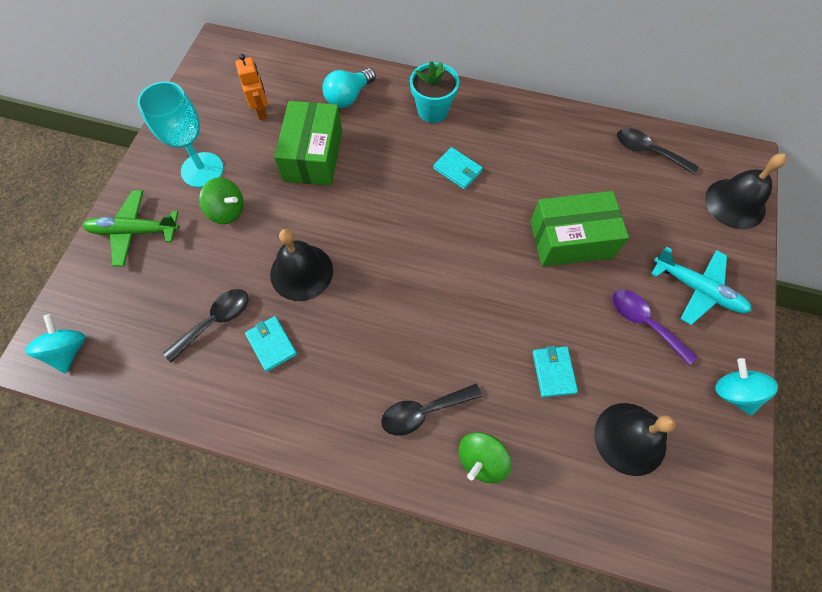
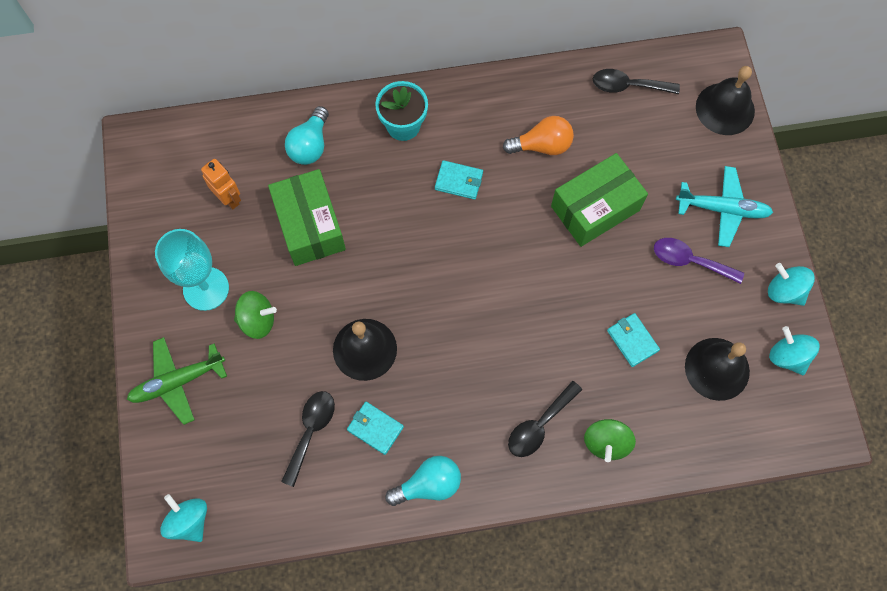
camera: 25 degrees left, 5 degrees up
(290, 418) = (428, 484): none -> turquoise light bulb
(546, 170) = (542, 145): none -> orange light bulb
(712, 460) = (787, 356): none -> turquoise spinning top

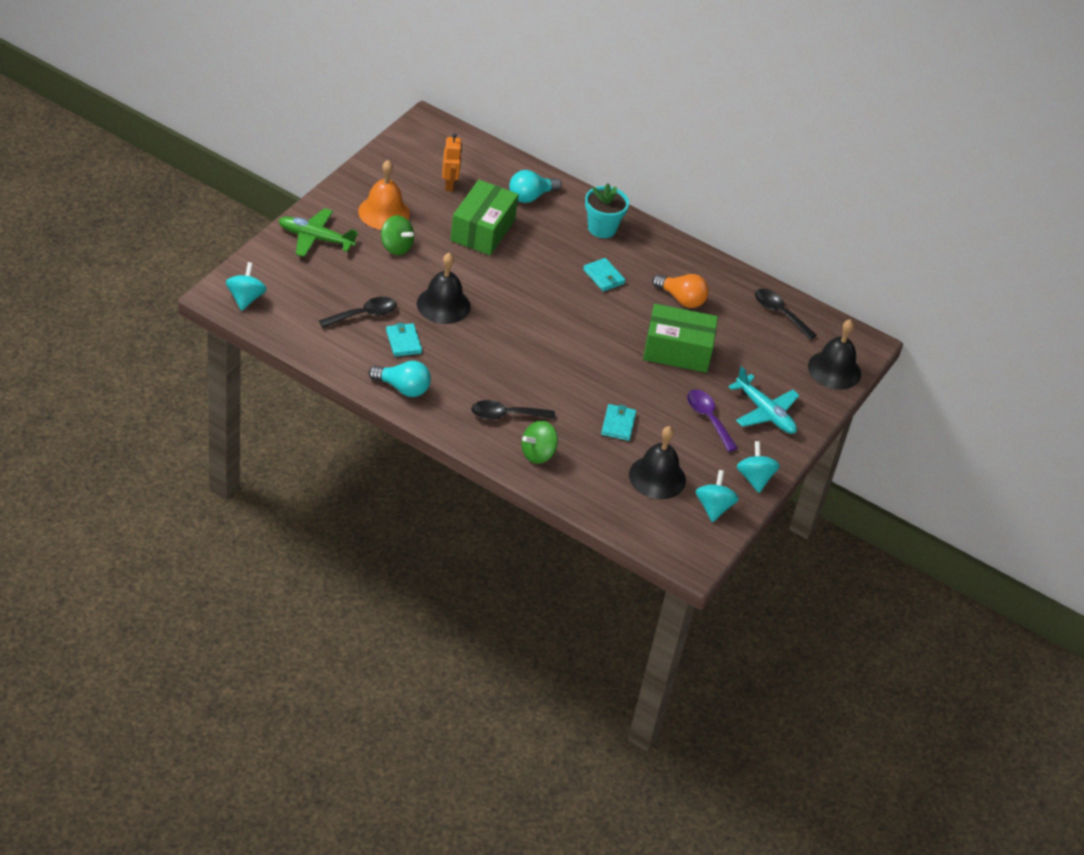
camera: 35 degrees right, 25 degrees down
(206, 288) = (384, 212): turquoise goblet -> orange bell

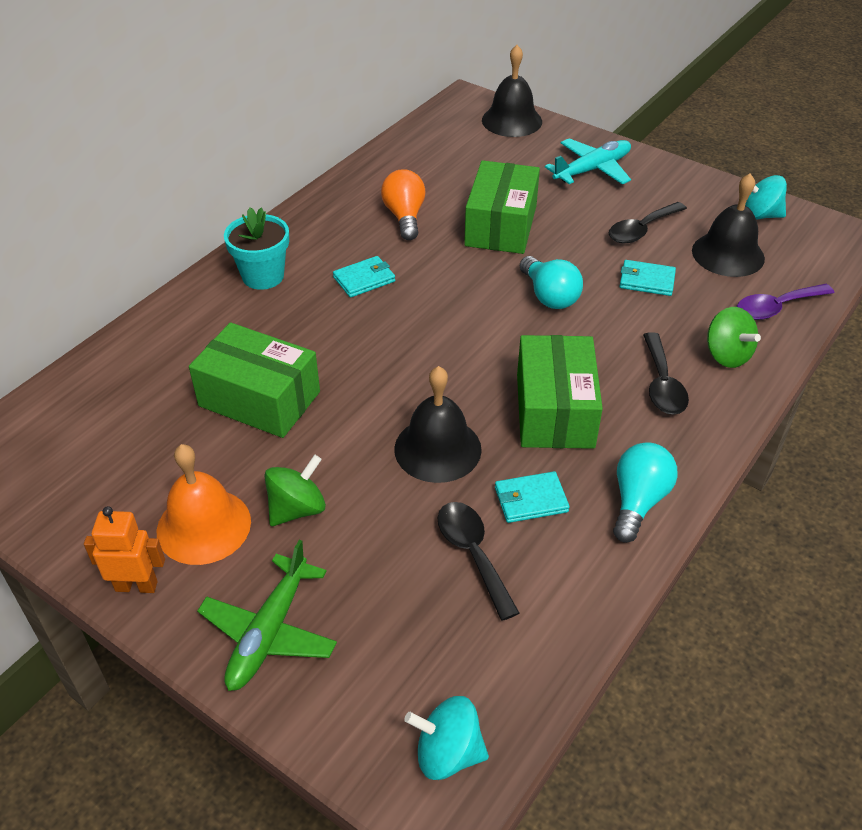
camera: 80 degrees left, 0 degrees up
(449, 184) = (141, 437): orange robot -> orange robot (136, 586)
(478, 359) = (554, 411): none -> green box
(530, 196) = (184, 343): turquoise light bulb -> turquoise light bulb (549, 296)
(681, 299) = (405, 217): orange light bulb -> orange light bulb turned 45 degrees counterclockwise
(708, 418) = (614, 210): purple spoon -> purple spoon (776, 308)
(754, 478) = (700, 184): turquoise spinning top -> none
(779, 313) = (423, 148): black spoon -> black spoon (641, 230)

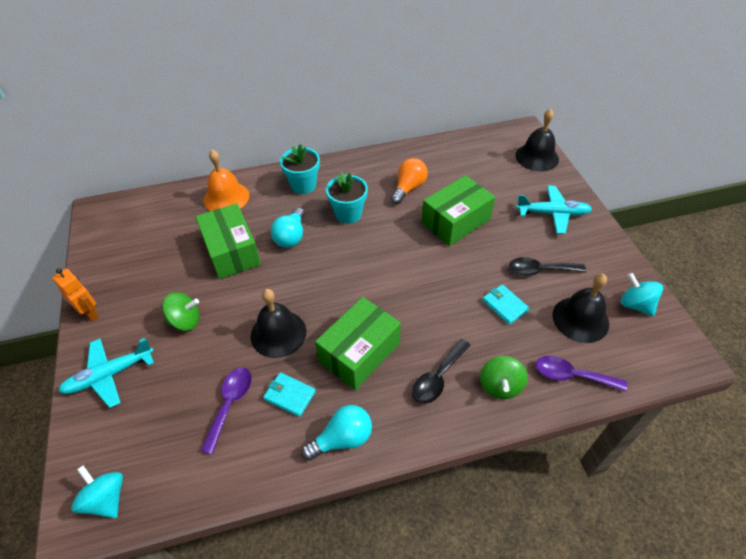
camera: 40 degrees right, 5 degrees up
(203, 526) = (142, 302): orange bell -> orange bell (226, 197)
(269, 632) = (110, 375): green plane -> turquoise plane
(364, 279) = (348, 214): turquoise wallet -> turquoise flower pot
(472, 554) = (230, 404): black spoon -> purple spoon
(549, 296) = (434, 281): turquoise light bulb -> turquoise light bulb (291, 236)

